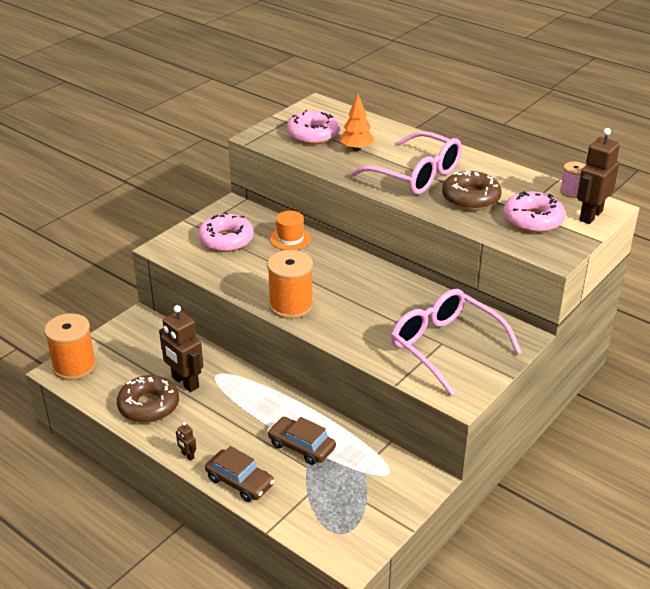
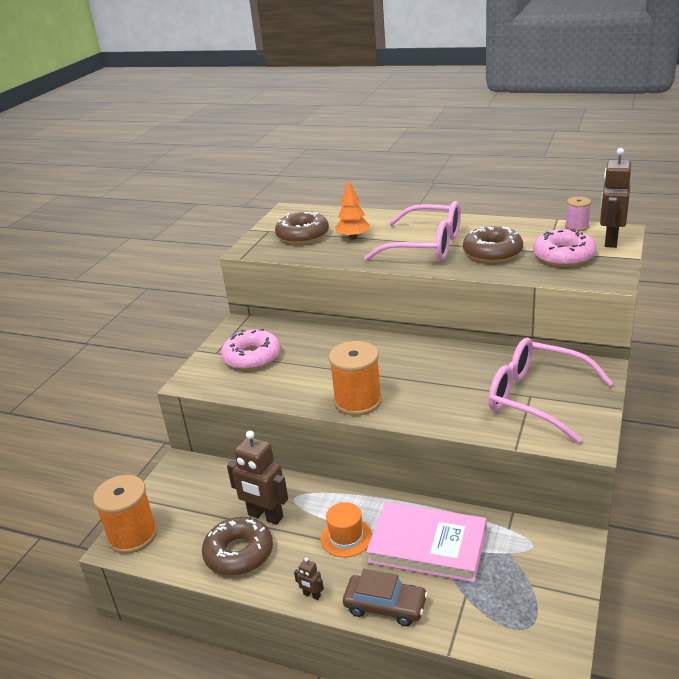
camera: 15 degrees left, 5 degrees down
(290, 239) = (316, 340): orange hat -> orange hat (346, 537)
(301, 446) = (427, 546): brown car -> pink book
(313, 134) = (302, 235): pink donut -> brown donut

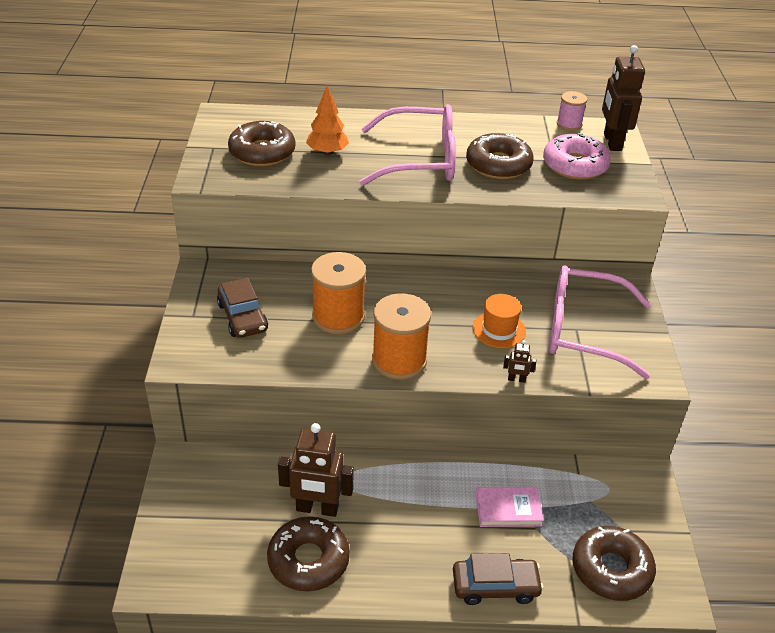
camera: 25 degrees left, 10 degrees up
(132, 535) = (166, 564): orange spool -> orange spool (338, 317)
(252, 357) = (242, 317): pink donut -> brown car
(311, 595) = (413, 592): brown robot -> brown robot (516, 379)
(346, 537) = (419, 516): orange hat -> orange hat (499, 329)
(427, 546) = (508, 509): pink book -> pink book, size x0.54
(502, 615) = (611, 569): none -> brown donut

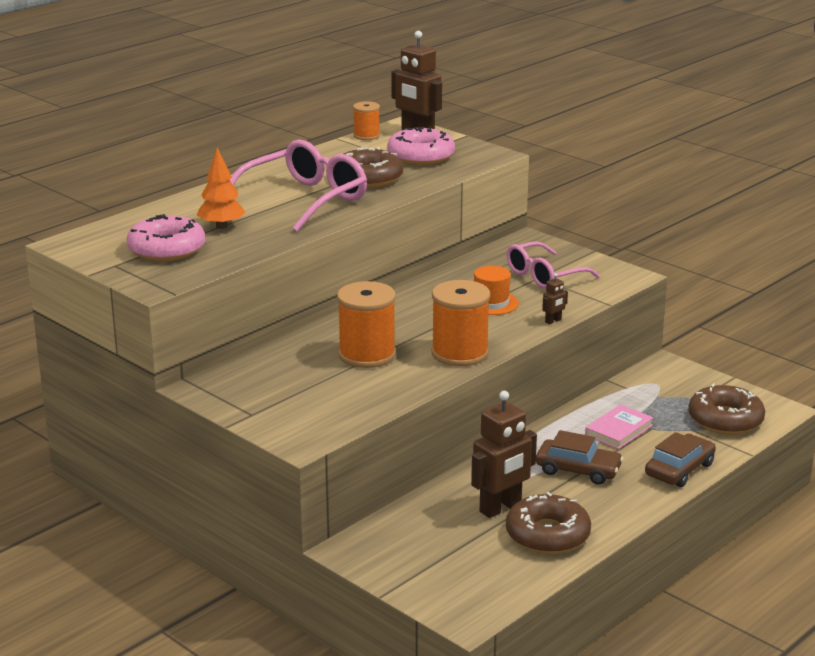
camera: 45 degrees left, 15 degrees down
(242, 317) = (294, 393): brown car -> brown car (578, 470)
(262, 152) = (166, 249): brown donut -> pink donut
(569, 124) = (366, 136): pink spool -> orange spool
(582, 330) = (544, 276): pink glasses -> pink glasses, size x0.66

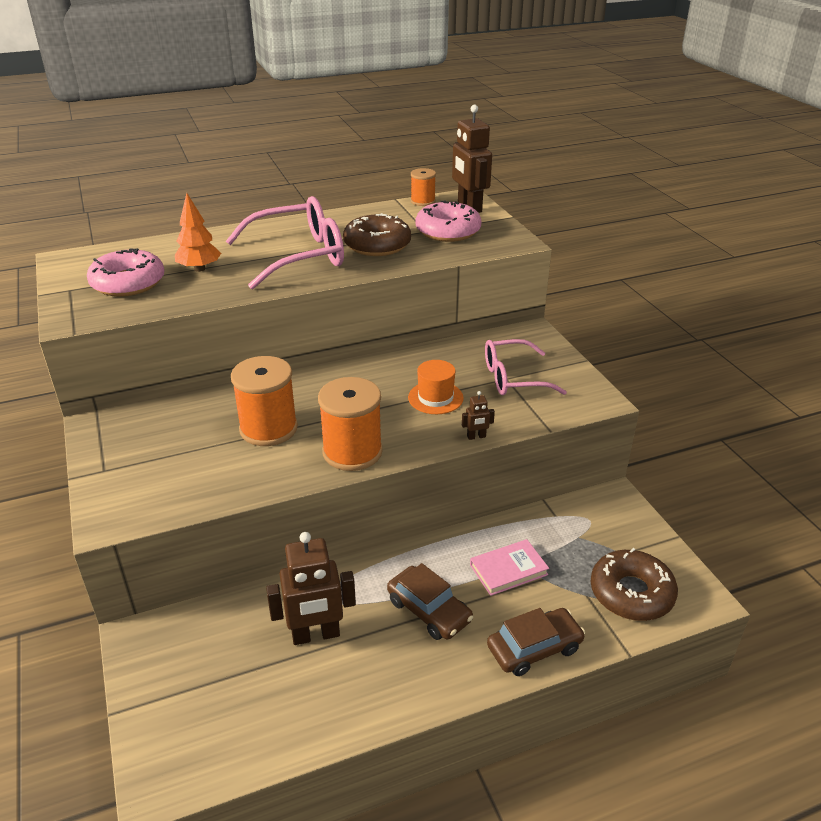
camera: 25 degrees right, 10 degrees up
(547, 535) = (331, 692): brown donut -> none

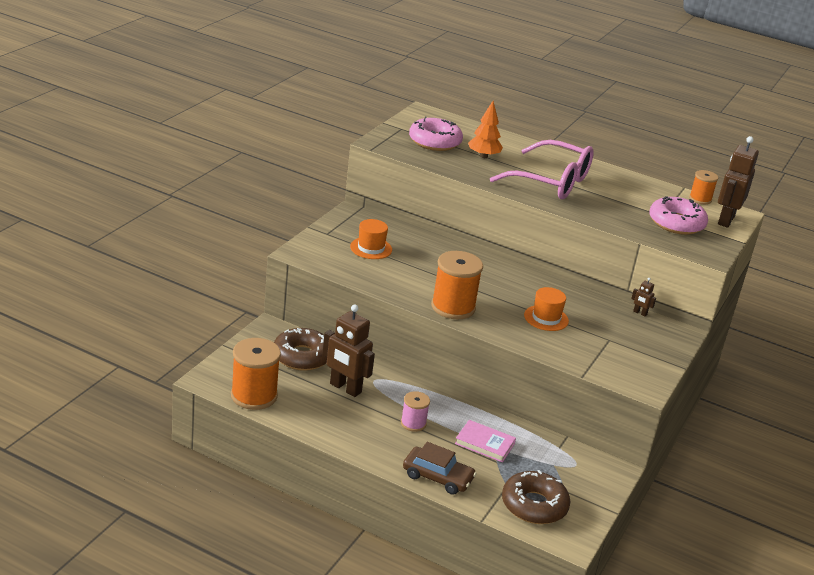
camera: 45 degrees right, 5 degrees down
(177, 451) = (371, 248): none -> orange hat
(268, 428) = (430, 269): orange spool -> orange spool (254, 396)
(377, 245) = (612, 203): brown donut -> brown donut (302, 356)
(429, 610) = (413, 423): brown car -> pink spool
(476, 437) = (532, 348): brown robot -> brown robot (640, 313)
(513, 378) = (613, 342): pink glasses -> none

